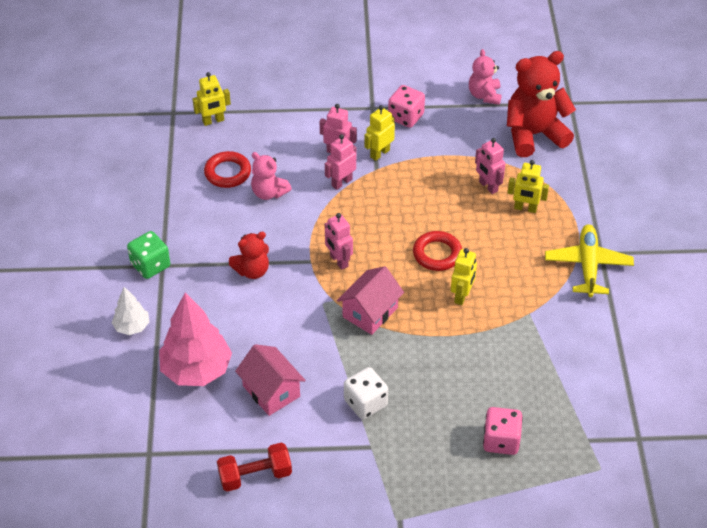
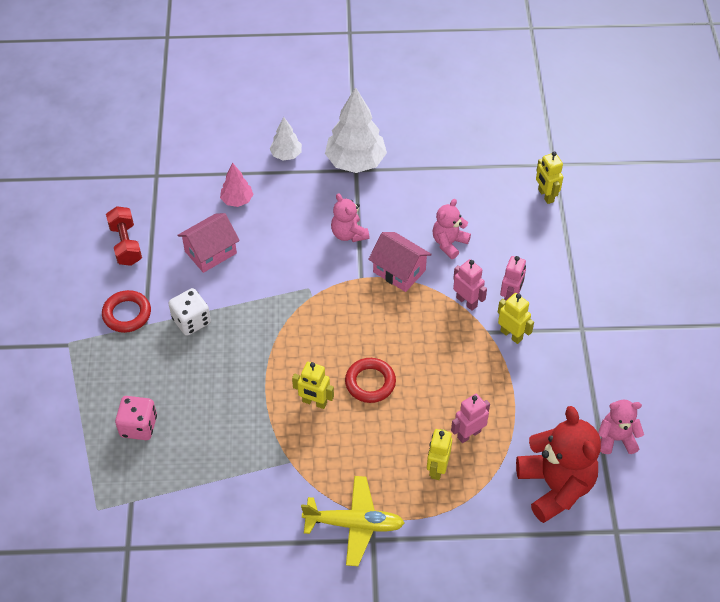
camera: 90 degrees right, 5 degrees up
(150, 265) = (355, 162): green dice -> white tree
(196, 370) = (237, 200): pink tree -> pink tree, size x0.53
(227, 173) = (474, 210): red ring -> red ring (127, 314)
(252, 271) = (348, 234): red teddy bear -> pink teddy bear
(338, 261) = (361, 300): pink robot -> none
(370, 312) = (296, 325): pink house -> pink house (399, 271)
(405, 117) = (570, 360): pink dice -> none

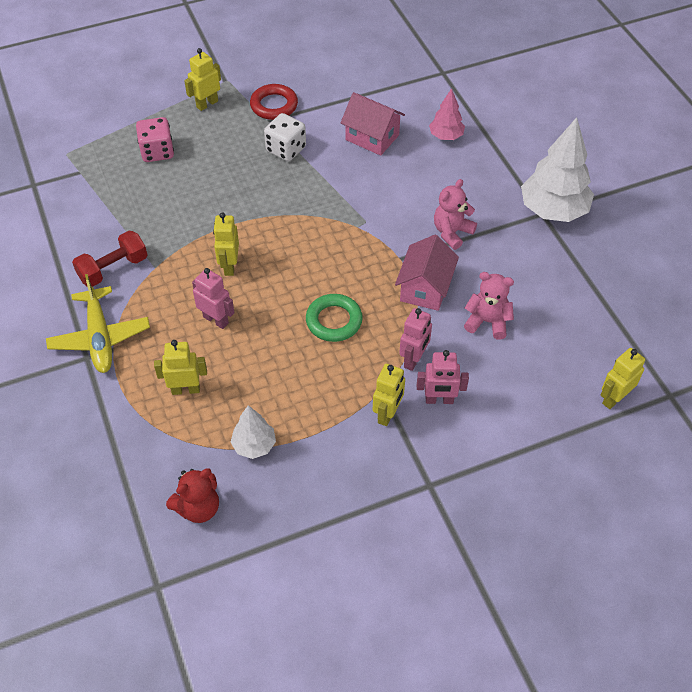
camera: 70 degrees right, 0 degrees up
(93, 368) = (207, 104): none -> yellow robot
(126, 244) = (351, 79): red dumbbell -> red dumbbell (113, 269)
(286, 155) = (527, 154): white tree -> white tree (254, 445)
(370, 383) = (270, 303): red ring -> none
(407, 343) = (334, 321): none -> green ring
(469, 434) = (238, 407): pink robot -> pink robot (216, 320)
(555, 486) = (198, 508): red teddy bear -> red teddy bear, size x0.55
(616, 439) = (284, 558): pink teddy bear -> none

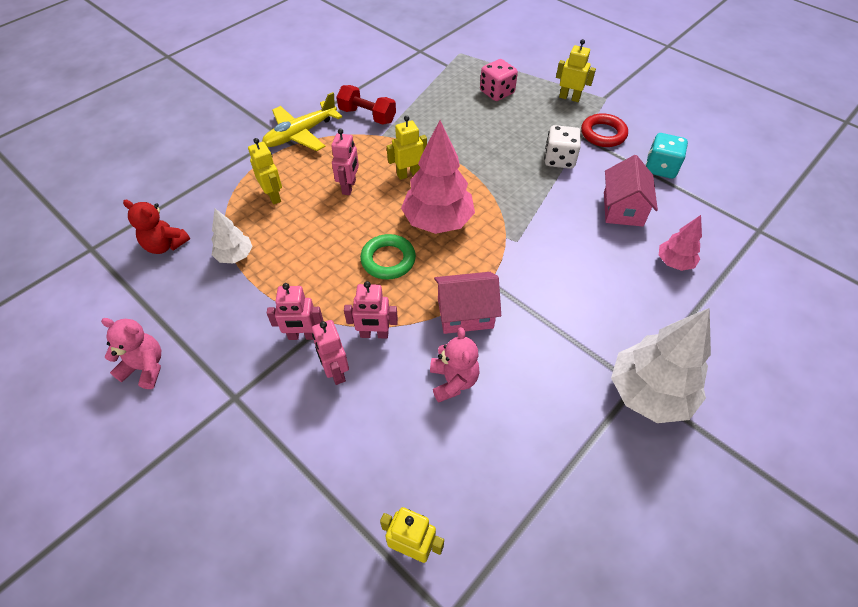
camera: 65 degrees right, 0 degrees up
(308, 267) = (437, 221): none -> pink tree
(341, 91) = (660, 168): none -> turquoise dice
(387, 414) = (302, 336): yellow robot -> pink robot
(452, 232) = (550, 311): pink teddy bear -> pink teddy bear (145, 367)

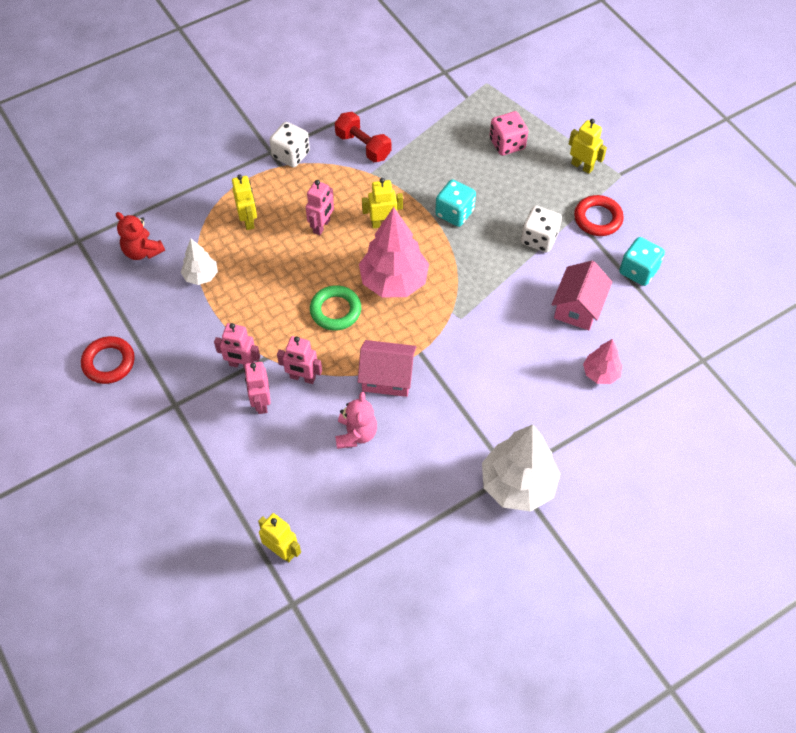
camera: 15 degrees right, 5 degrees up
(145, 367) = (109, 362): pink teddy bear -> red ring
(300, 134) = (291, 155): yellow plane -> white dice
(473, 153) = (454, 213): none -> turquoise dice

